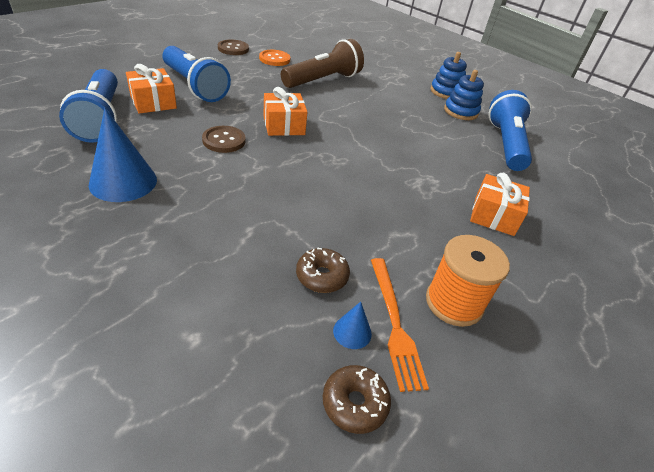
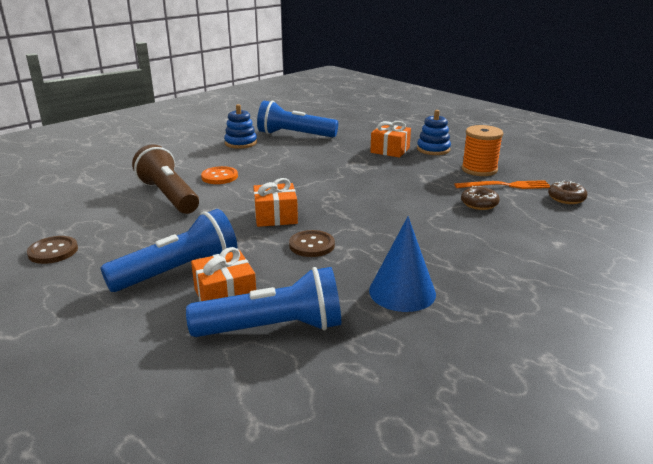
camera: 80 degrees left, 15 degrees down
(274, 59) = (99, 222): orange button -> orange button (219, 177)
(352, 332) = (520, 197): blue cone -> none
(446, 92) = (201, 144): blue stacking toy -> blue stacking toy (433, 149)

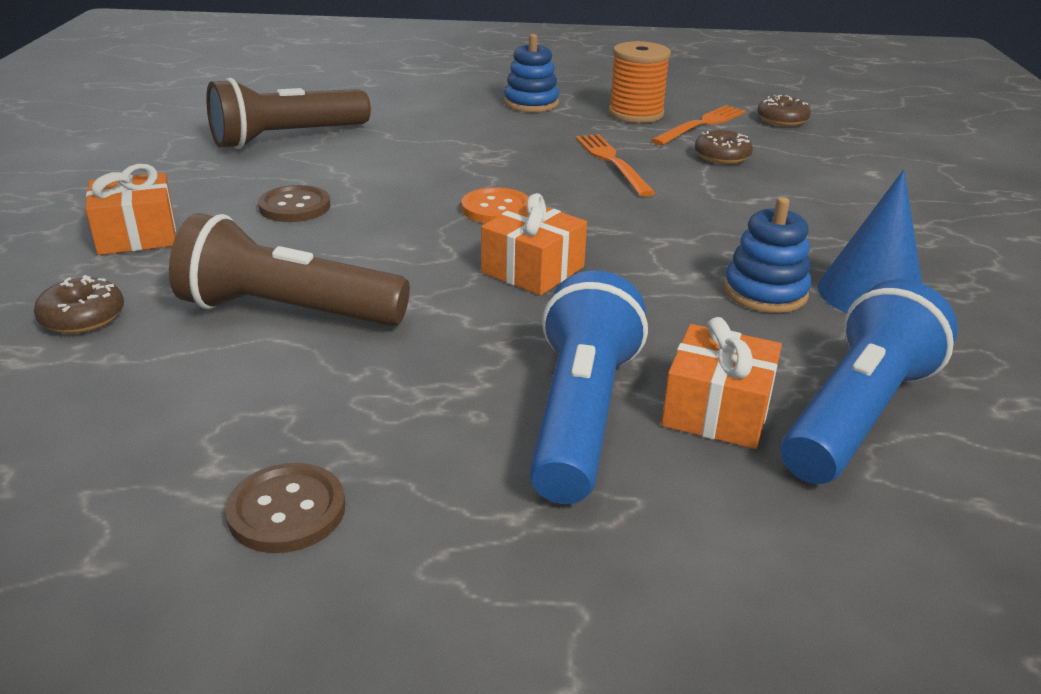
camera: 45 degrees left, 5 degrees up
(117, 174) = (83, 317): none -> brown donut
(219, 177) = (308, 245): orange button -> orange button (496, 209)
(241, 143) = (218, 178): blue stacking toy -> blue stacking toy (765, 292)
(294, 135) = (286, 138): blue flashlight -> brown flashlight
(312, 245) = (664, 287): brown button -> brown button (295, 206)
(390, 150) = (479, 120): orange gift -> orange gift (137, 235)
(412, 187) = (612, 162): none -> orange fork

